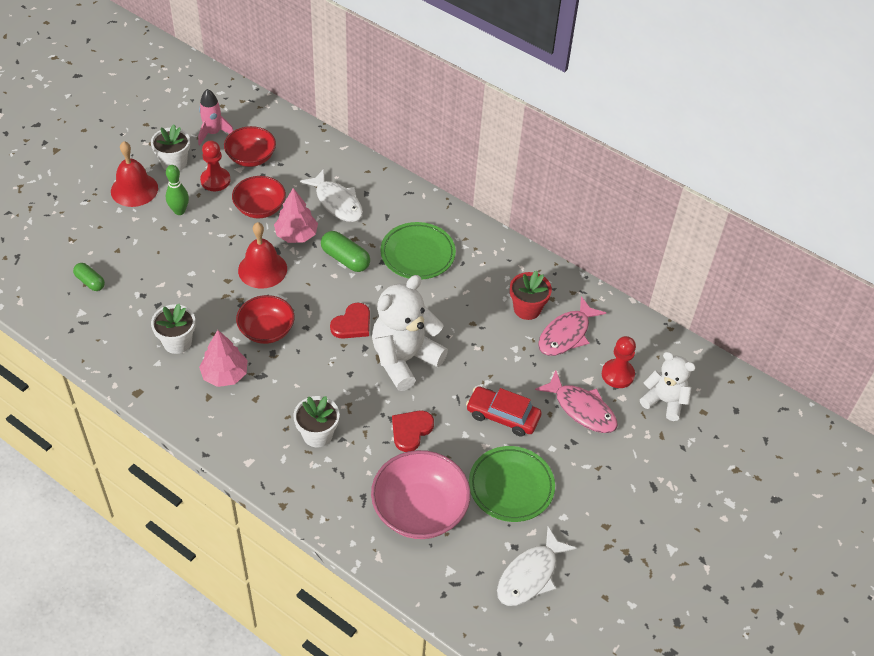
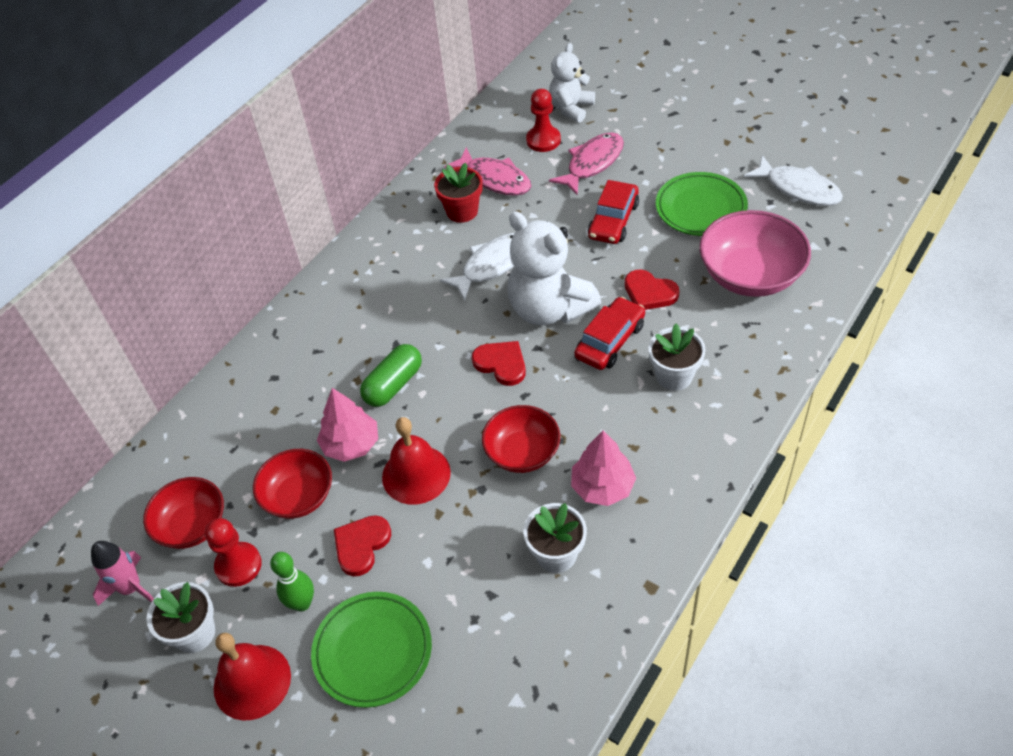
camera: 85 degrees left, 0 degrees up
(90, 282) = (454, 702): green capsule -> none
(213, 240) = (361, 545): none -> red heart
(337, 202) = (290, 407): white fish -> white fish (492, 265)
(362, 396) = (610, 341): none -> red car
(417, 254) = (382, 313): green plate -> green plate (373, 651)

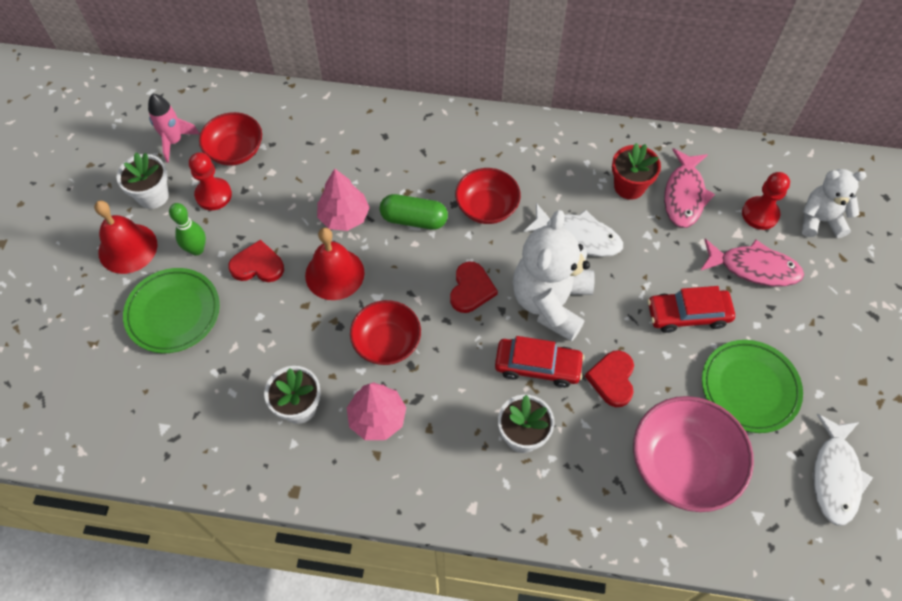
camera: 60 degrees right, 10 degrees up
(298, 496) = (284, 204): red bowl -> red bowl (487, 207)

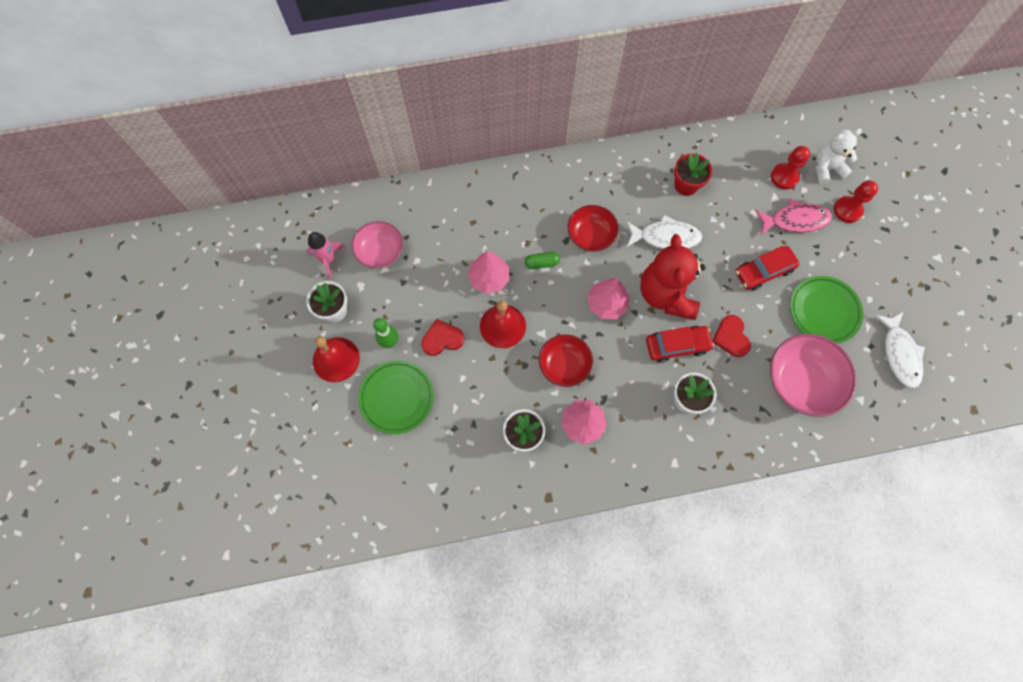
camera: 20 degrees left, 10 degrees up
(213, 195) = (381, 294): red pawn -> red pawn (847, 210)
(235, 151) = (380, 252): red bowl -> pink bowl
(414, 219) = (542, 263): green capsule -> green capsule, size x0.66
(471, 289) = (606, 304): red heart -> pink tree
(550, 302) = (666, 294): white teddy bear -> red teddy bear
(684, 195) = (727, 179): pink fish -> none

